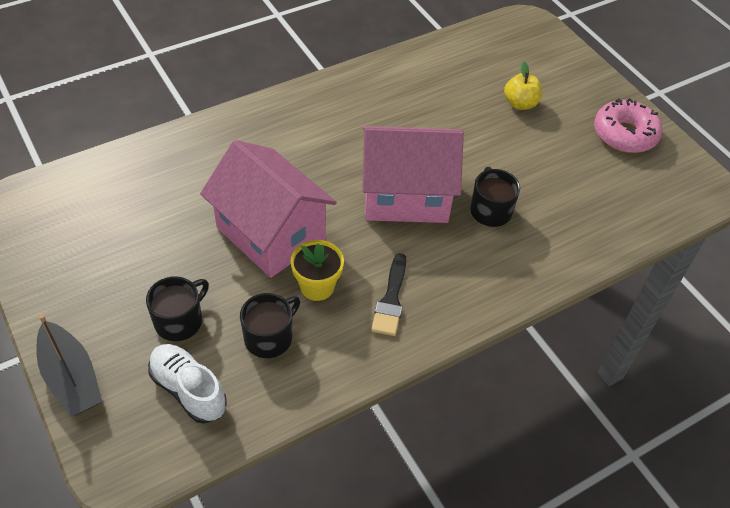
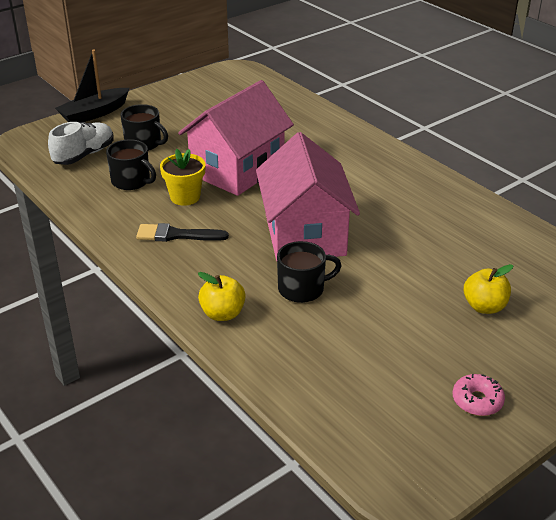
camera: 85 degrees right, 15 degrees down
(523, 272) = (222, 314): none -> yellow apple
(624, 134) = (477, 401): pink donut -> pink donut, size x0.56

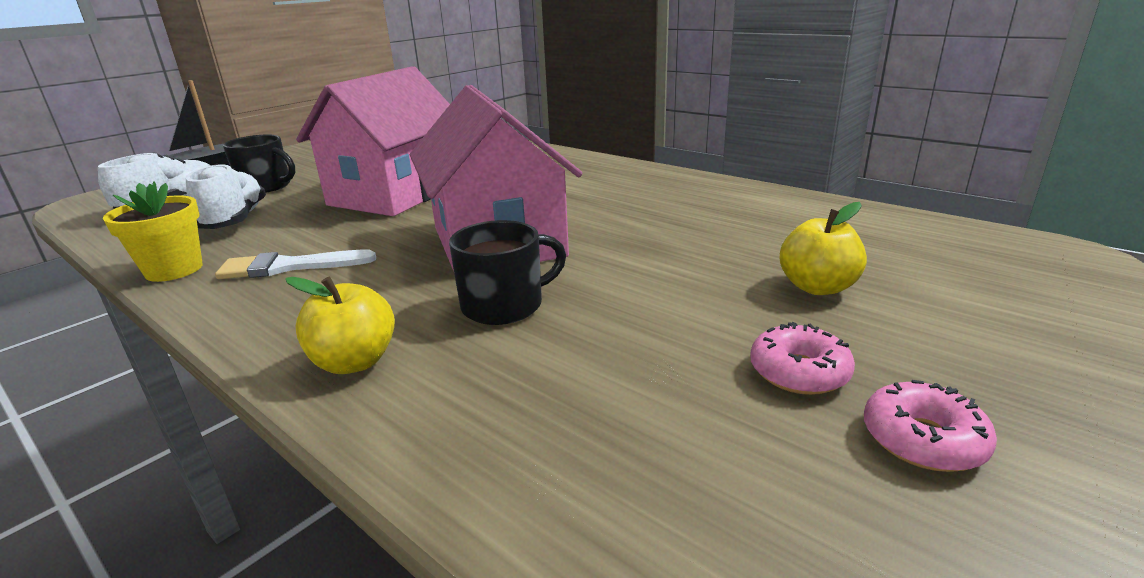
camera: 10 degrees left, 10 degrees down
(132, 181) = (235, 220): black mug -> white shoe
(176, 235) = (289, 267): black brush -> white brush
(185, 197) = (313, 226): yellow flower pot -> yellow flower pot (174, 270)
(442, 358) = (799, 372): none -> pink donut

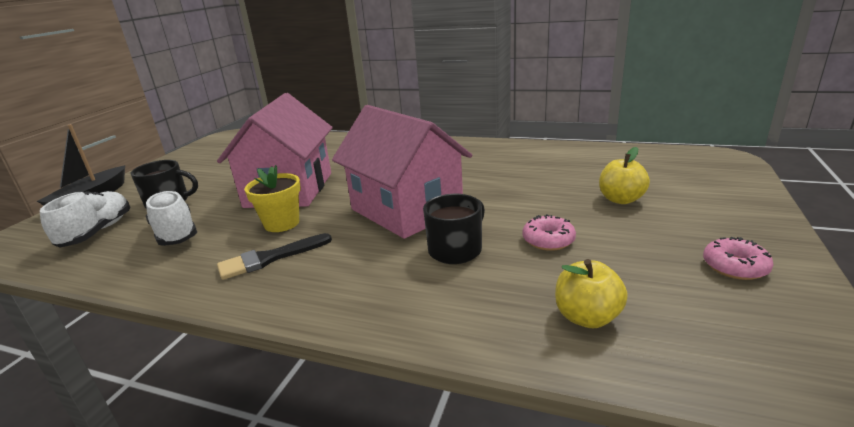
camera: 20 degrees left, 0 degrees up
(174, 270) = (173, 281): yellow flower pot -> yellow flower pot (282, 223)
(289, 267) = (270, 258): white brush -> black brush
(354, 362) = (398, 308): yellow apple -> yellow apple (587, 317)
(799, 372) = (653, 248): pink donut -> pink donut (548, 240)

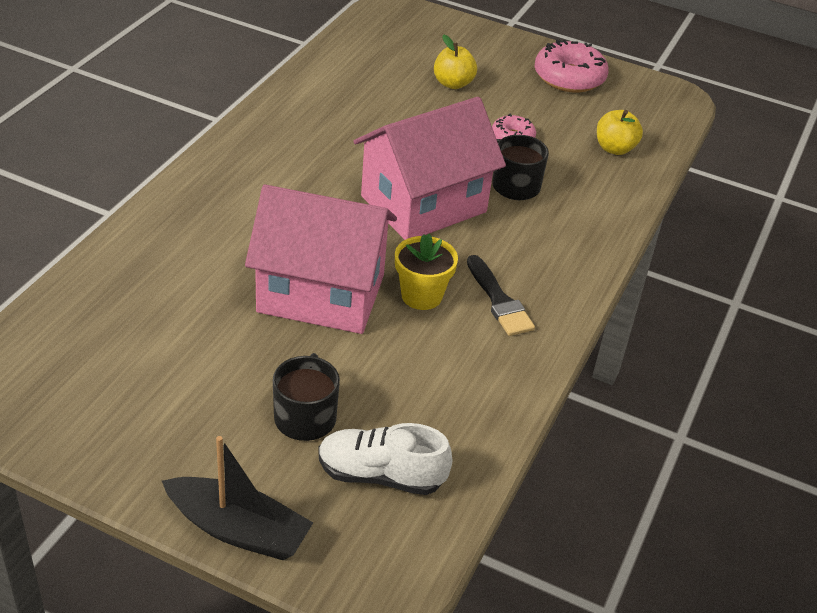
camera: 90 degrees left, 15 degrees up
(176, 233) = (415, 388): white shoe -> none
(735, 267) = (569, 77): pink donut -> pink donut, size x1.77

